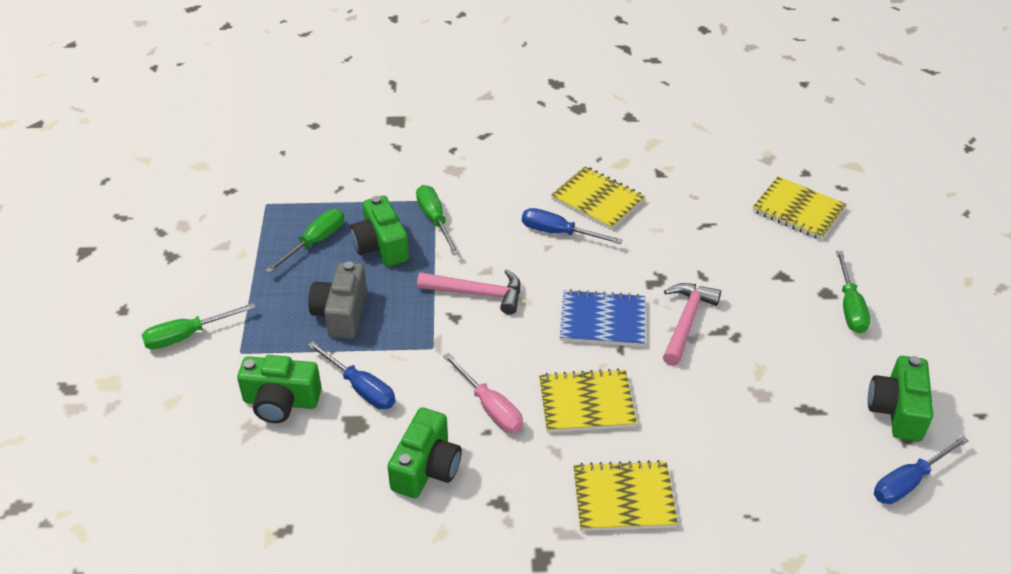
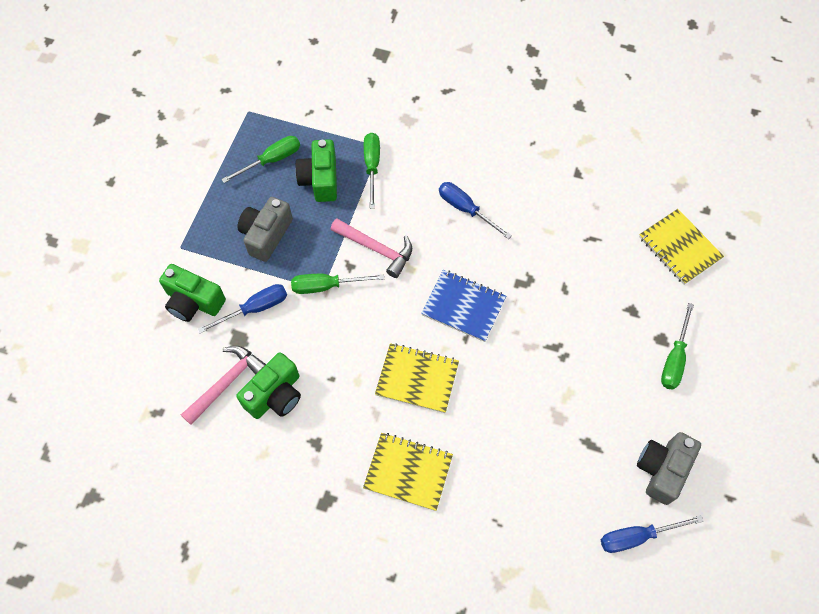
camera: 20 degrees right, 20 degrees up
(187, 335) = (148, 220): green screwdriver -> green screwdriver (326, 286)
(361, 388) = (255, 309): blue screwdriver -> blue screwdriver turned 90 degrees counterclockwise
(490, 407) = (343, 358): pink screwdriver -> none
(597, 200) = (512, 186): yellow notebook -> none
(686, 321) = (530, 329): pink hammer -> pink hammer (227, 382)
(897, 410) = (662, 469): green camera -> grey camera

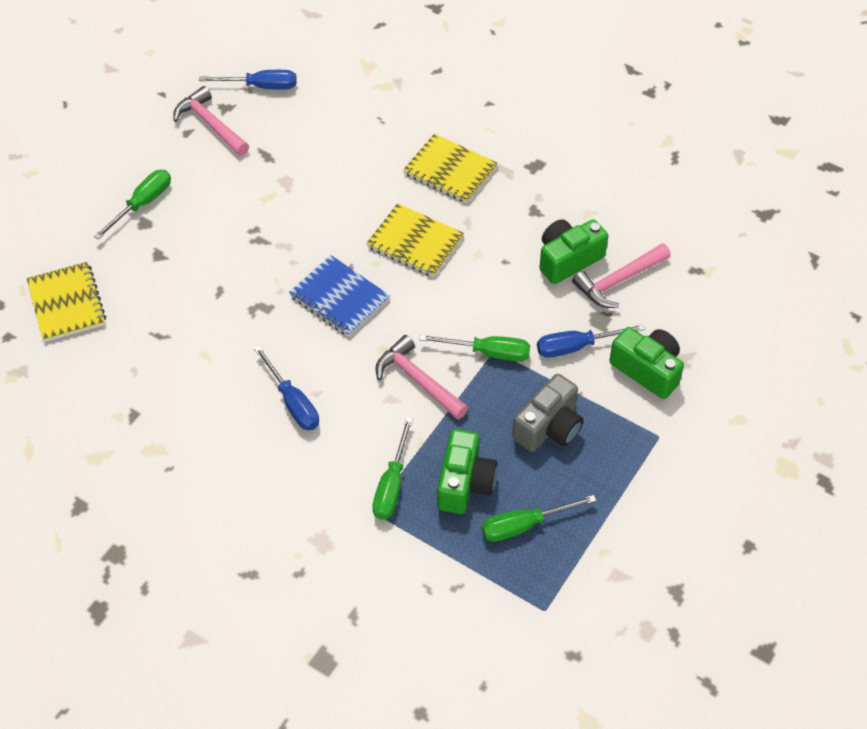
camera: 165 degrees left, 10 degrees down
(662, 469) = (210, 124): grey camera -> pink hammer

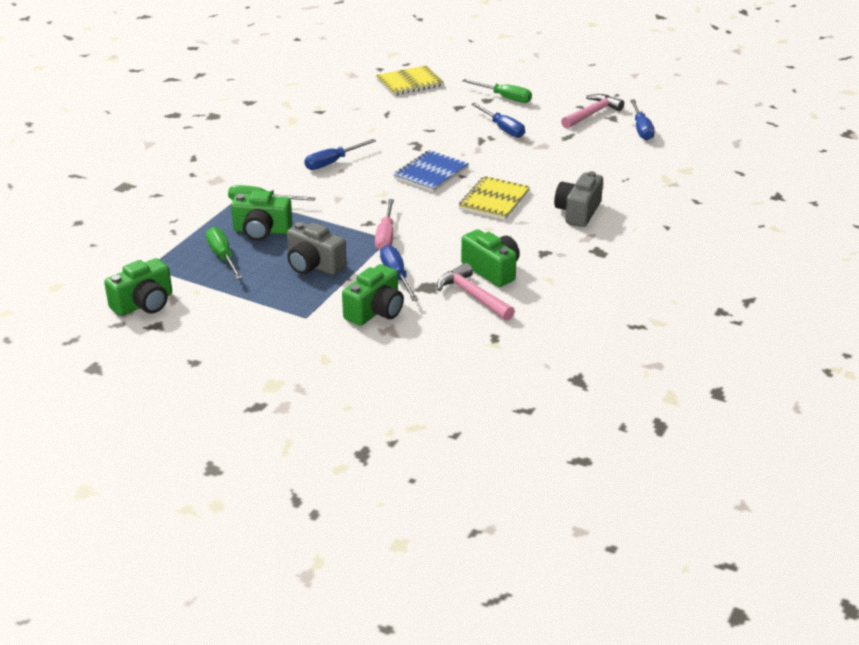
camera: 85 degrees right, 20 degrees down
(232, 215) = (502, 129): none -> blue screwdriver
(417, 380) = (356, 208): pink hammer -> none
(450, 171) = (578, 212): yellow notebook -> grey camera
(488, 352) = (386, 236): green screwdriver -> pink screwdriver
(630, 608) = (144, 304): none -> green camera

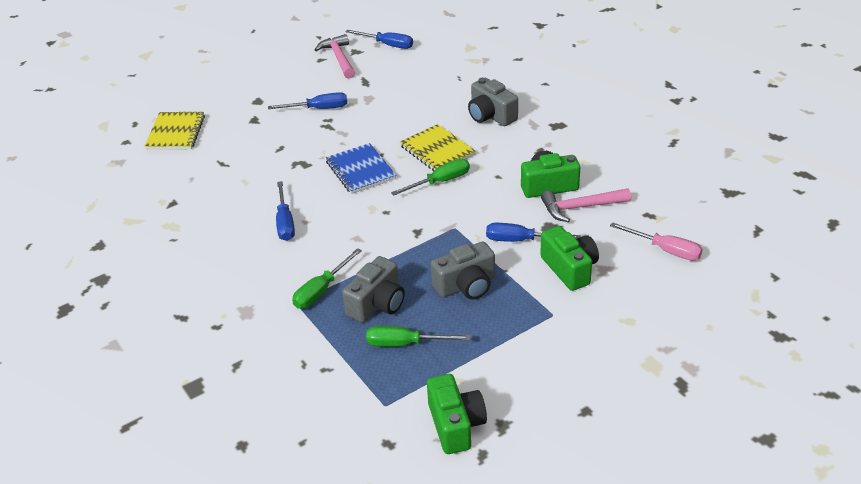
camera: 60 degrees left, 5 degrees up
(262, 231) = (377, 304): green camera -> grey camera
(386, 236) = (449, 228): pink screwdriver -> pink screwdriver (665, 250)
(504, 98) = (264, 91): green screwdriver -> green screwdriver (440, 182)

